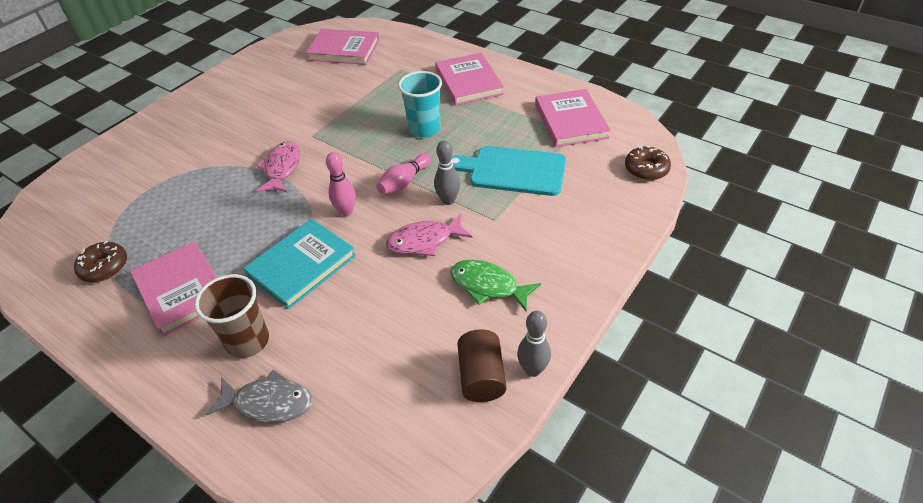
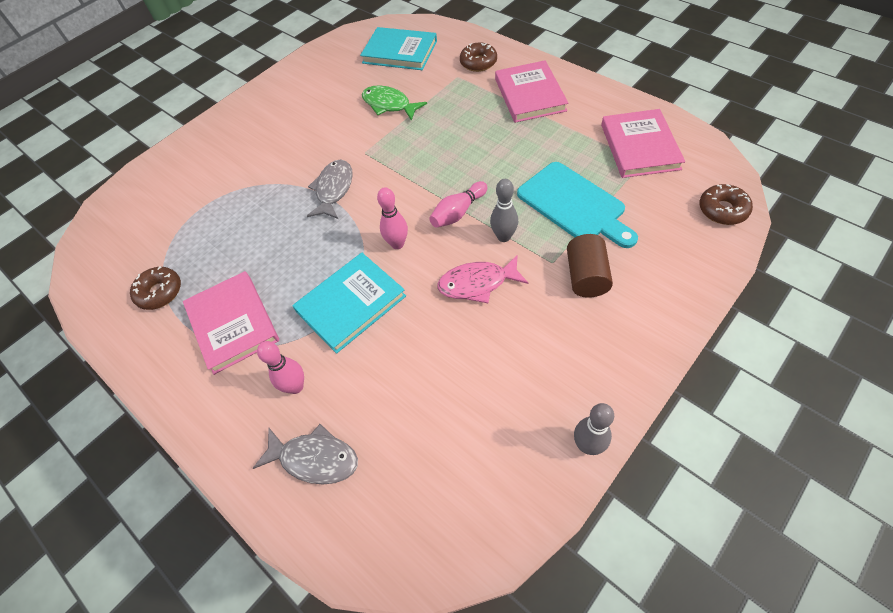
camera: 10 degrees right, 10 degrees up
(248, 341) = (296, 386): brown cup -> pink bowling pin
(282, 168) = (333, 189): pink fish -> grey fish
(344, 50) = (400, 52): pink book -> turquoise book
(419, 57) = (478, 63): none -> brown donut
(424, 129) = (481, 150): turquoise cup -> none
(481, 376) = (532, 449): brown cylinder -> brown cylinder (586, 276)
(488, 286) = (543, 341): green fish -> green fish (389, 105)
(513, 171) = (574, 204): turquoise cutting board -> turquoise cutting board turned 150 degrees counterclockwise

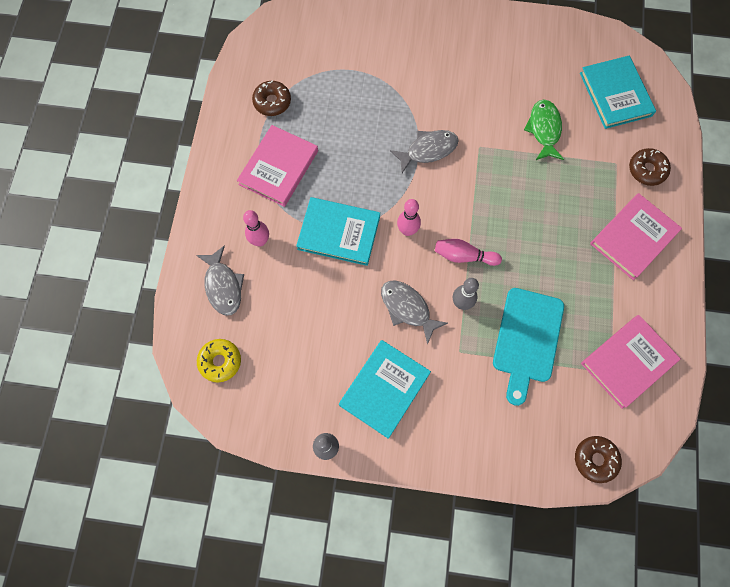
camera: 50 degrees right, 15 degrees up
(405, 516) = (220, 361): none -> yellow donut
(477, 283) = (407, 308): pink fish -> grey fish
(551, 349) = (384, 389): none -> turquoise book
(586, 276) = (461, 382): brown cylinder -> none

